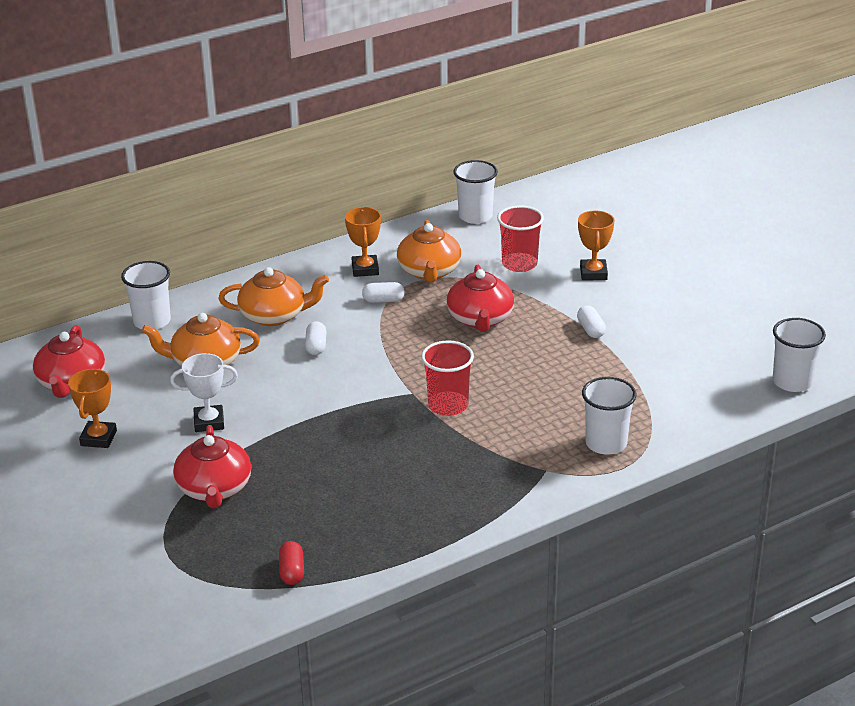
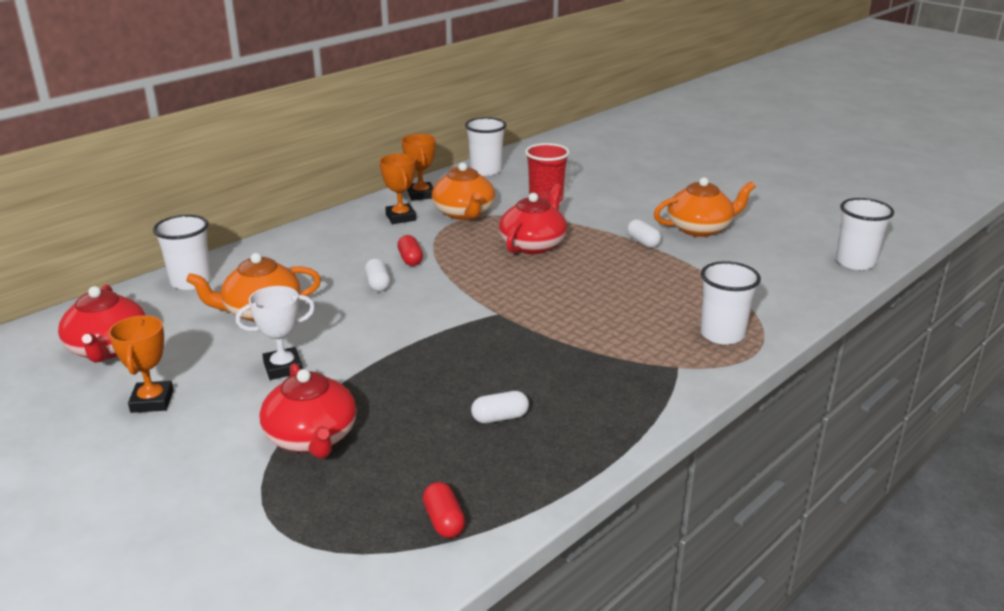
camera: 15 degrees left, 5 degrees down
(274, 315) = (323, 263): orange teapot -> orange teapot (700, 228)
(356, 322) = (410, 259): none -> red capsule
(383, 300) = (430, 239): white capsule -> white capsule (500, 418)
(448, 405) = (541, 320): red cup -> none
(480, 319) = (533, 244): red teapot -> red teapot turned 135 degrees counterclockwise
(593, 273) = (617, 200): orange trophy -> orange trophy (421, 195)

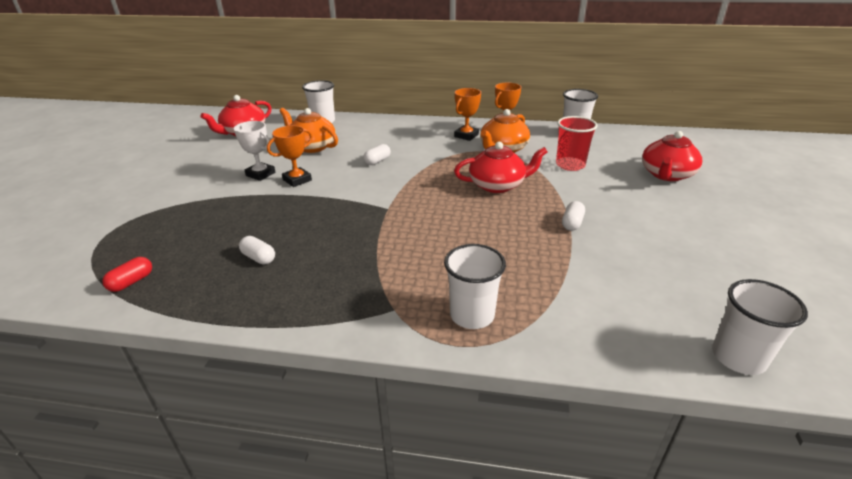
camera: 55 degrees right, 5 degrees up
(152, 401) = (205, 159): orange trophy -> orange trophy (297, 180)
(312, 438) = (197, 209): red teapot -> red teapot (666, 175)
(410, 259) = (419, 158): red capsule -> none
(700, 228) = (642, 240): orange teapot -> none

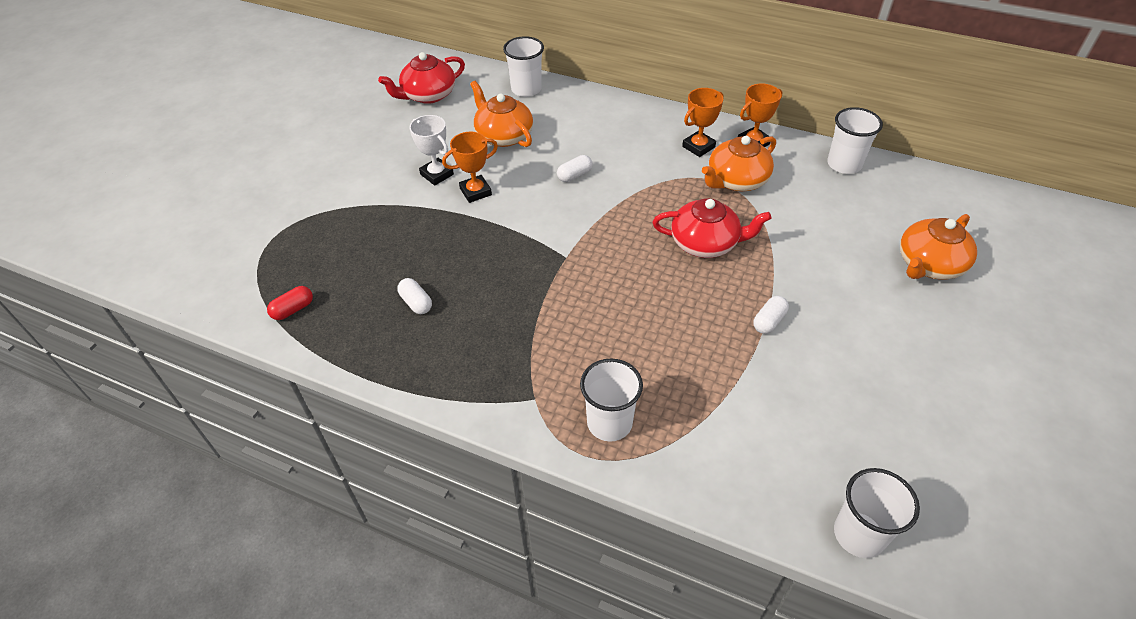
camera: 15 degrees right, 15 degrees up
(570, 165) = (810, 225): red cup -> none
(666, 175) = (929, 264): red teapot -> orange teapot

